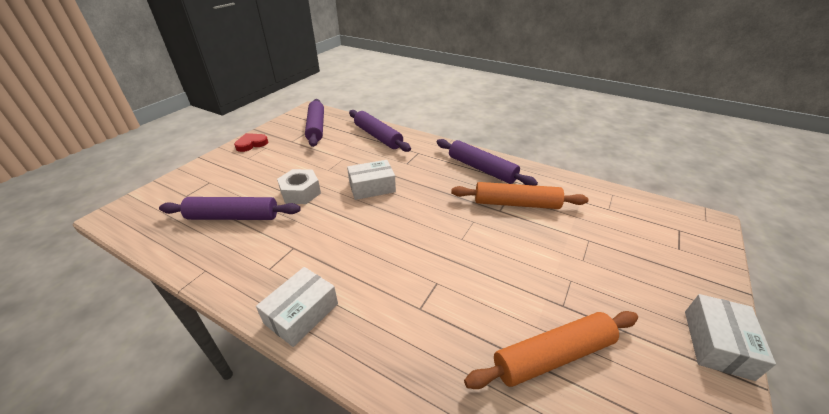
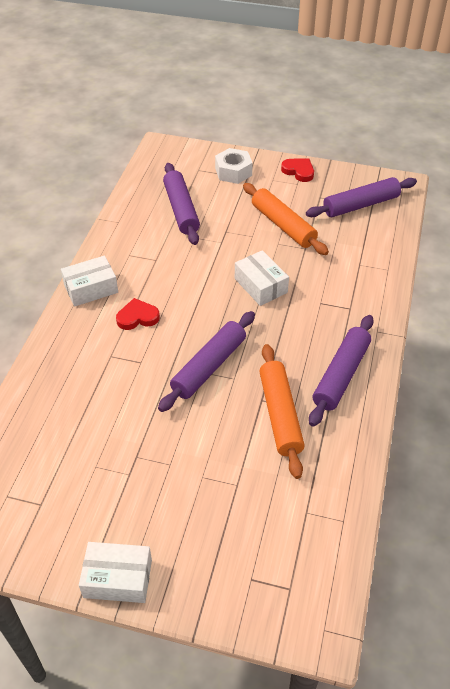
camera: 75 degrees right, 10 degrees up
(300, 192) = (230, 237): white nut -> white nut (233, 172)
(301, 313) = (91, 288): white box -> white box turned 45 degrees counterclockwise
(371, 275) = (137, 317): none -> red heart
(378, 136) = (369, 263): purple rolling pin -> purple rolling pin (209, 366)
(552, 355) = (82, 447): orange rolling pin -> orange rolling pin (283, 225)

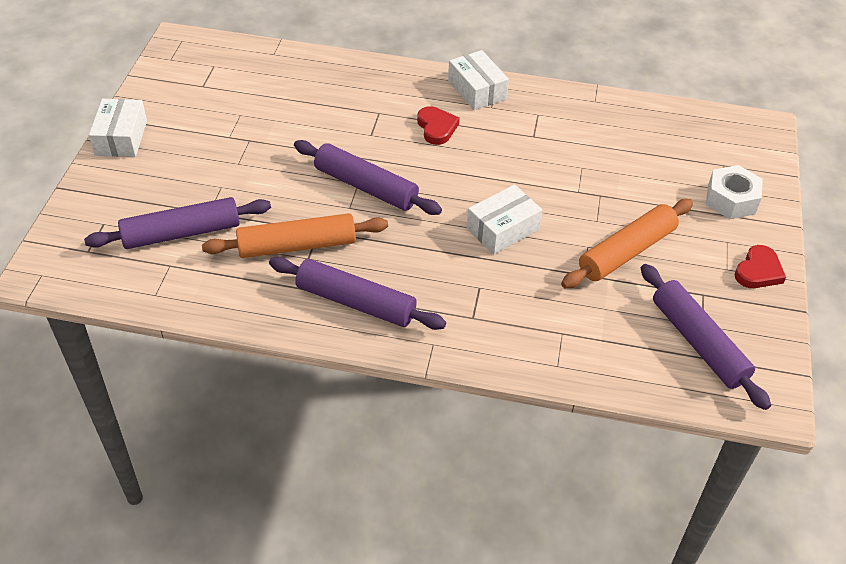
camera: 85 degrees right, 0 degrees up
(181, 210) = (632, 152): purple rolling pin -> purple rolling pin (181, 233)

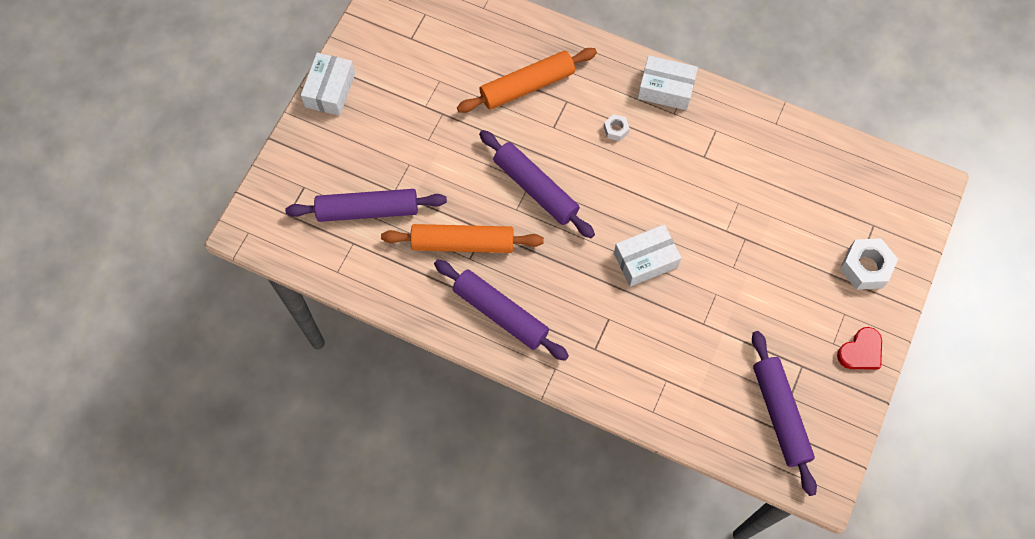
camera: 15 degrees right, 20 degrees up
(436, 128) = (616, 130): red heart -> white nut
(477, 90) = (666, 89): white box -> white box turned 60 degrees counterclockwise
(627, 252) = (749, 307): orange rolling pin -> orange rolling pin (527, 86)

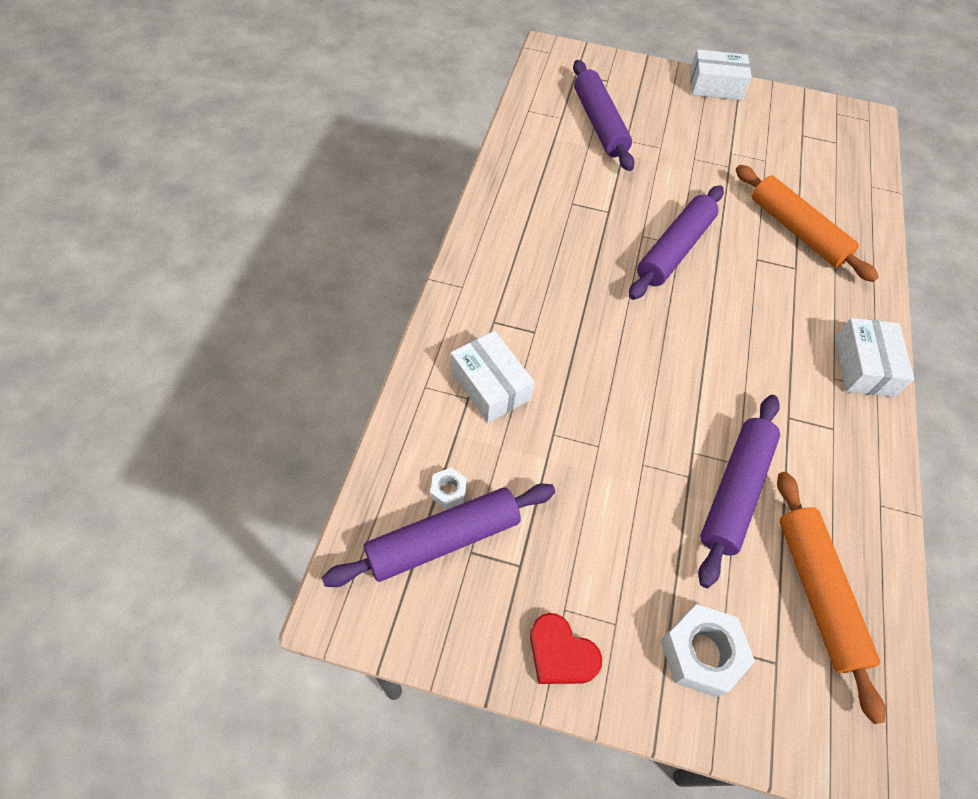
camera: 75 degrees right, 10 degrees down
(462, 243) = (588, 196): orange rolling pin -> orange rolling pin (817, 592)
(500, 313) = (516, 233): purple rolling pin -> purple rolling pin (734, 491)
(616, 130) = (782, 318): white nut -> white nut (448, 491)
(645, 260) = (621, 363): white box -> white box (490, 385)

